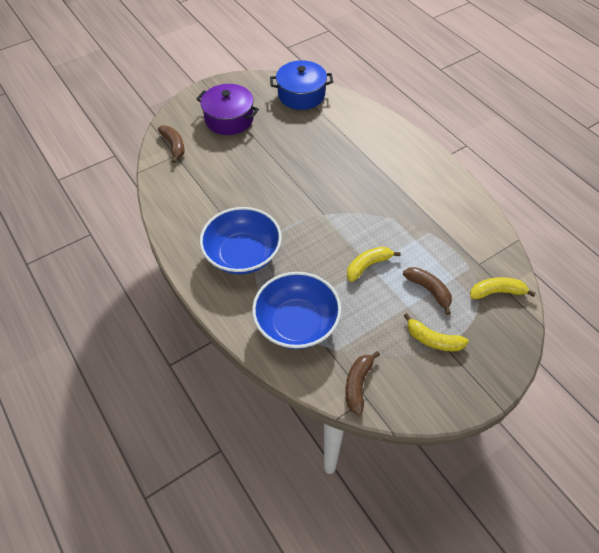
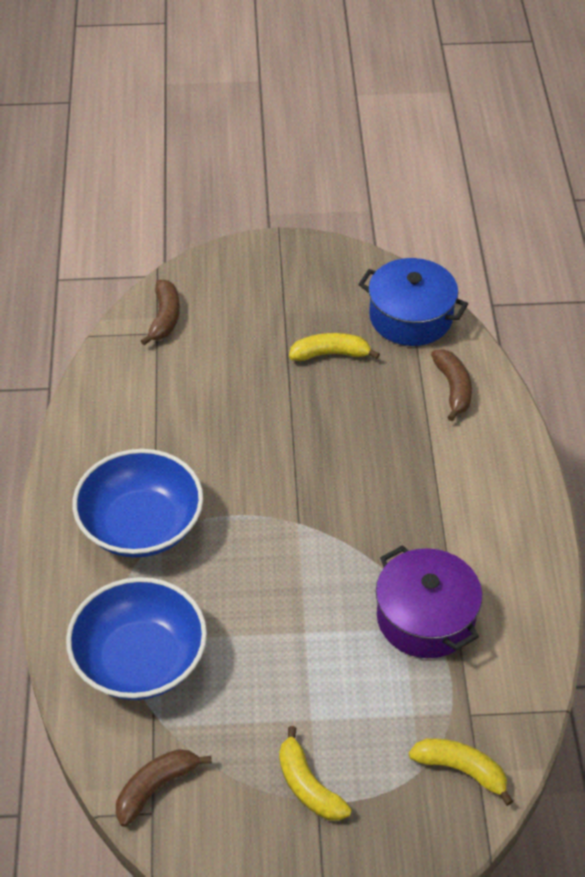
camera: 30 degrees right, 5 degrees down
(229, 119) = (272, 310): purple pot -> purple pot (425, 617)
(368, 265) = (301, 631): yellow banana -> yellow banana (331, 354)
(429, 290) = (361, 713): brown banana -> brown banana (453, 388)

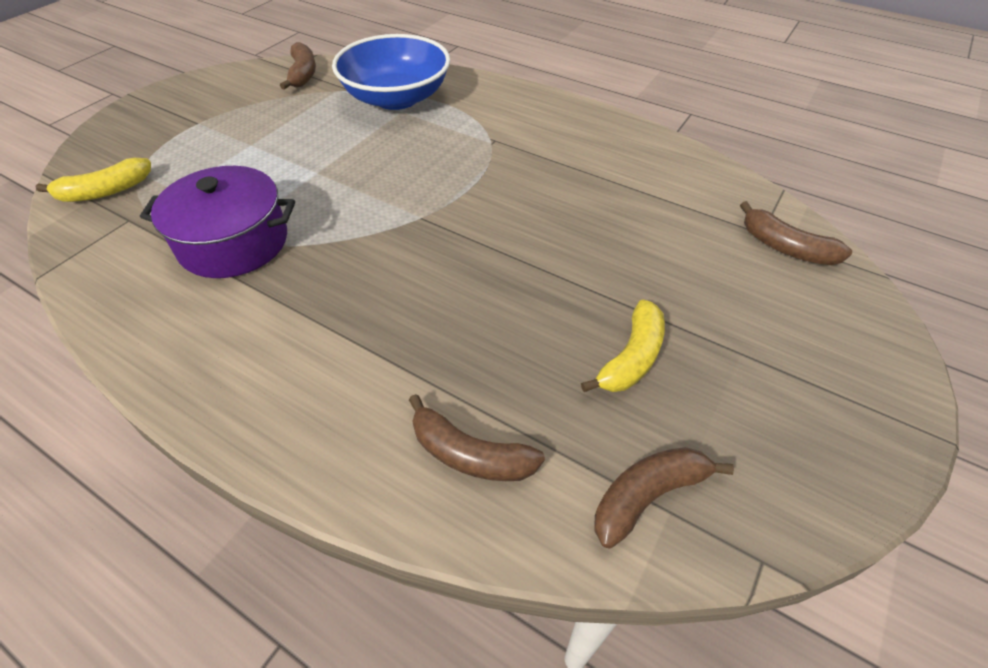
camera: 125 degrees right, 0 degrees up
(141, 525) = (513, 137): blue bowl -> none
(308, 786) = (212, 123): yellow banana -> none
(411, 317) = (648, 496): blue pot -> brown banana

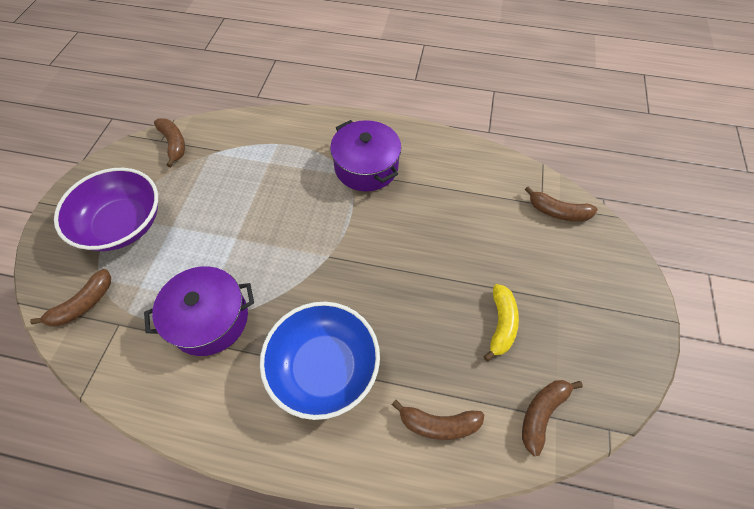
camera: 20 degrees left, 10 degrees up
(105, 191) = (83, 304): yellow banana -> brown banana
(199, 131) = (123, 224): none -> purple bowl
(396, 98) = (259, 150): blue bowl -> blue bowl (324, 367)
(522, 140) = (366, 167): none -> purple pot

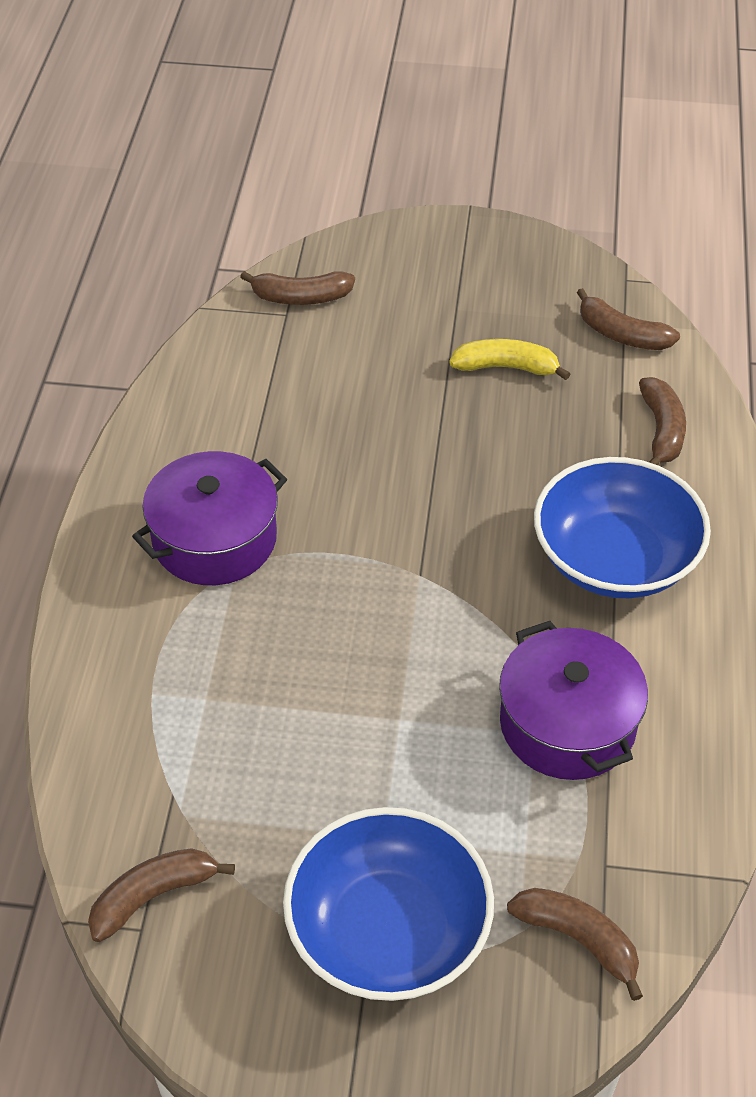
camera: 95 degrees left, 10 degrees down
(123, 224) = (388, 931): purple bowl -> blue bowl
(557, 212) = (300, 297): brown banana -> brown banana turned 75 degrees clockwise

